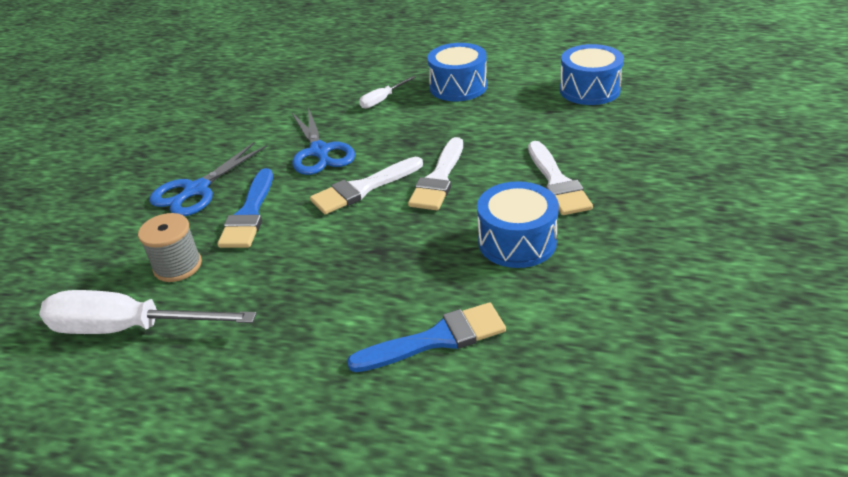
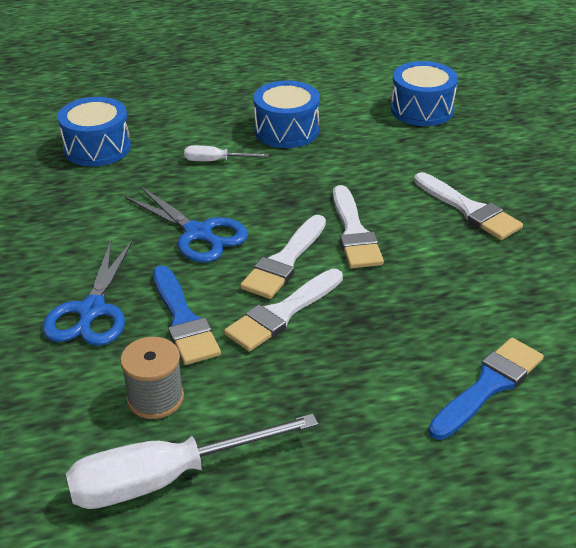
camera: 30 degrees left, 0 degrees up
(324, 228) = (282, 313): none -> white brush
(382, 100) = (216, 161): white screwdriver -> white screwdriver turned 75 degrees clockwise
(517, 241) = (481, 275): blue drum -> blue drum (97, 148)

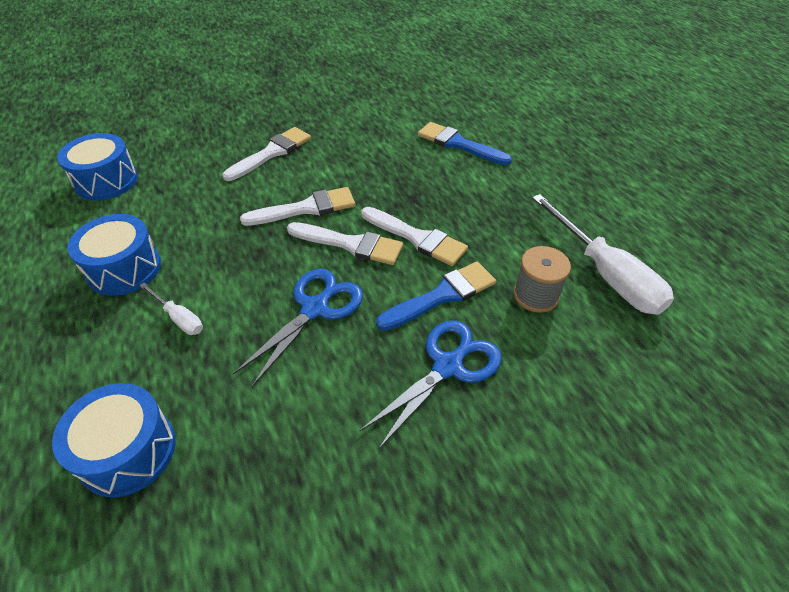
camera: 100 degrees left, 10 degrees up
(91, 310) = (448, 366): blue scissors -> blue scissors turned 45 degrees counterclockwise
(216, 161) = (179, 318): white screwdriver -> white screwdriver turned 45 degrees counterclockwise

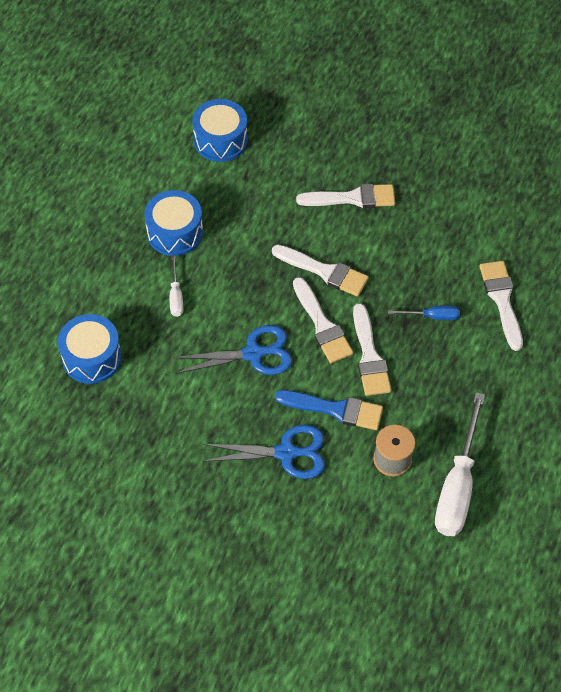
camera: 45 degrees right, 10 degrees up
(427, 182) = (432, 316): none -> blue screwdriver
(459, 144) = (502, 300): blue brush -> white brush

